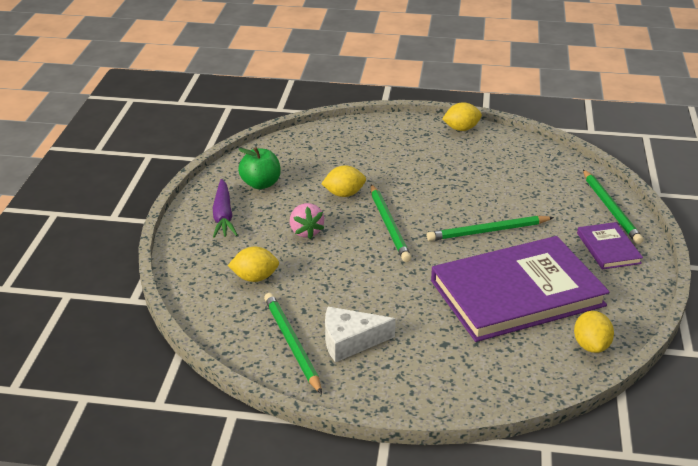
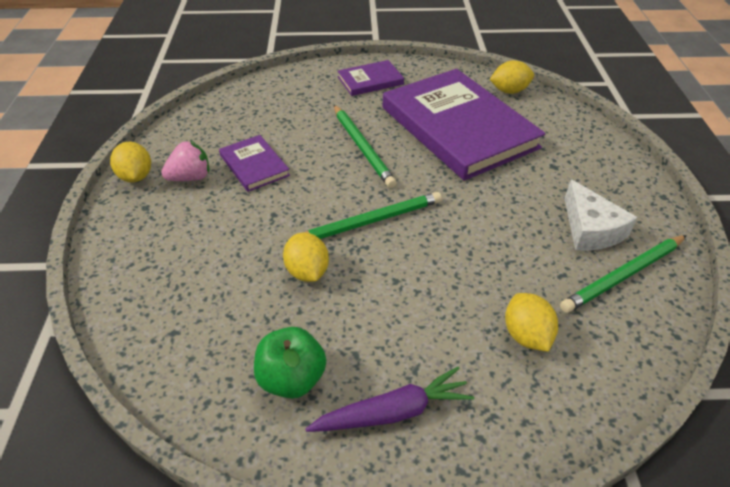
camera: 100 degrees left, 10 degrees up
(306, 231) = (406, 298): pink strawberry -> pink strawberry (190, 177)
(468, 177) = (254, 165): none -> purple book
(611, 209) = (305, 78): green pencil -> none

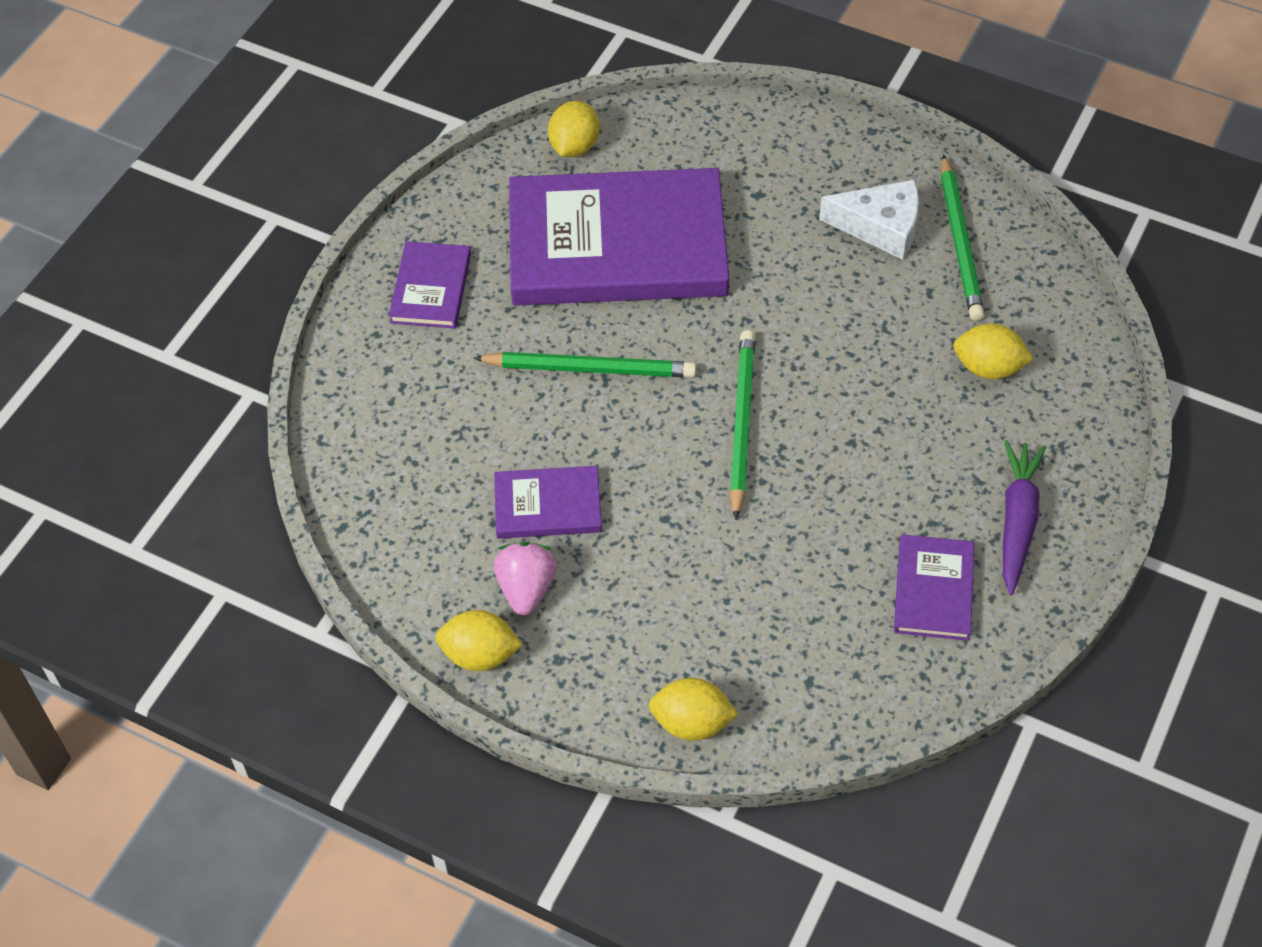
camera: 60 degrees left, 10 degrees up
(292, 378) = (933, 590): green apple -> purple book
(307, 271) = (789, 520): yellow lemon -> yellow lemon (692, 723)

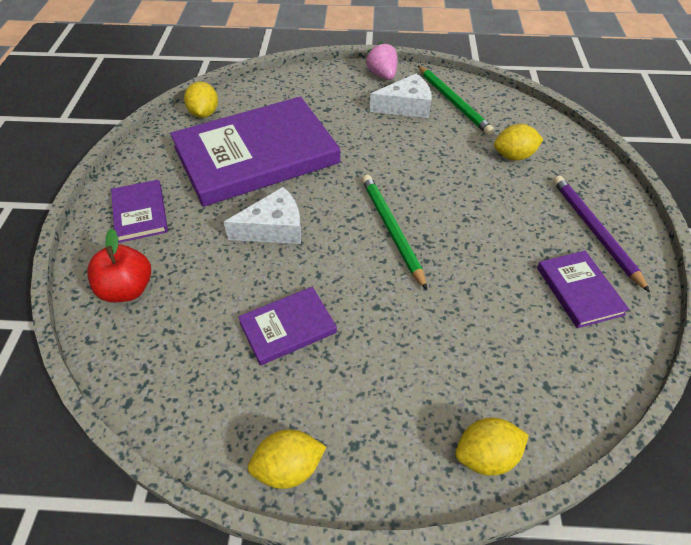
camera: 25 degrees left, 5 degrees down
(382, 392) = (127, 289): none -> red apple
(526, 589) = (301, 396): pink strawberry -> pink strawberry (382, 75)
(590, 368) = (273, 228): green pencil -> white cheese
(1017, 521) = (594, 231): purple carrot -> purple pencil

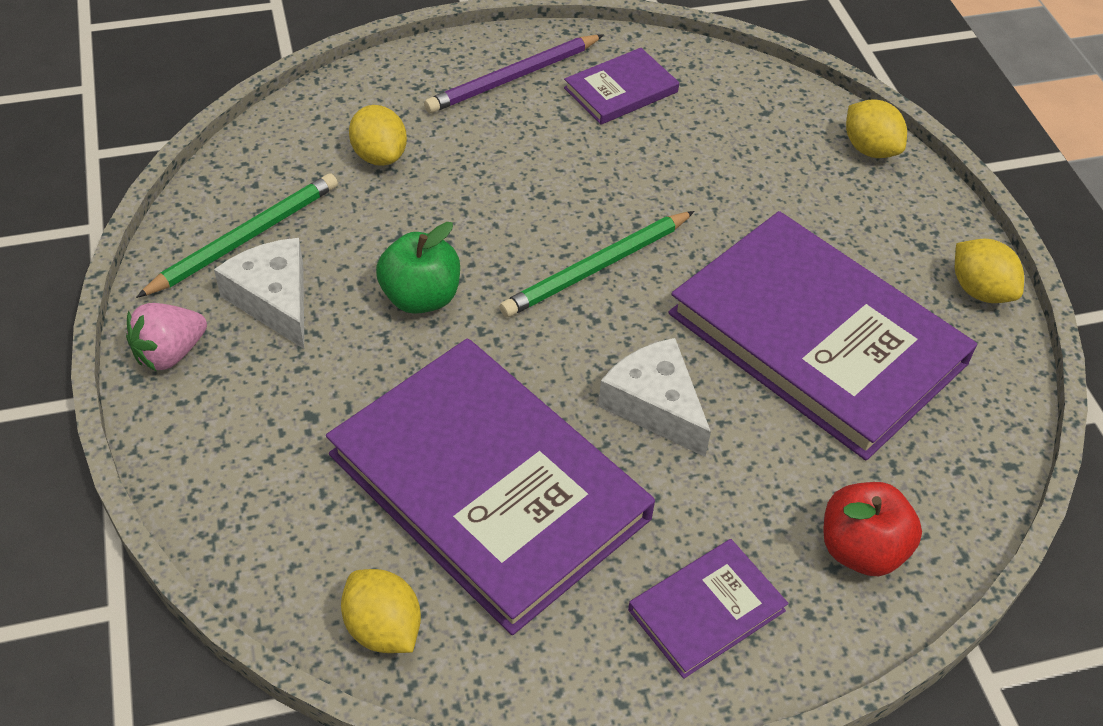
camera: 110 degrees left, 0 degrees up
(204, 113) = (383, 628): yellow lemon -> yellow lemon turned 75 degrees clockwise
(287, 327) = (816, 339): purple book -> purple book, size x2.23
(391, 154) = (420, 297): none -> green apple

